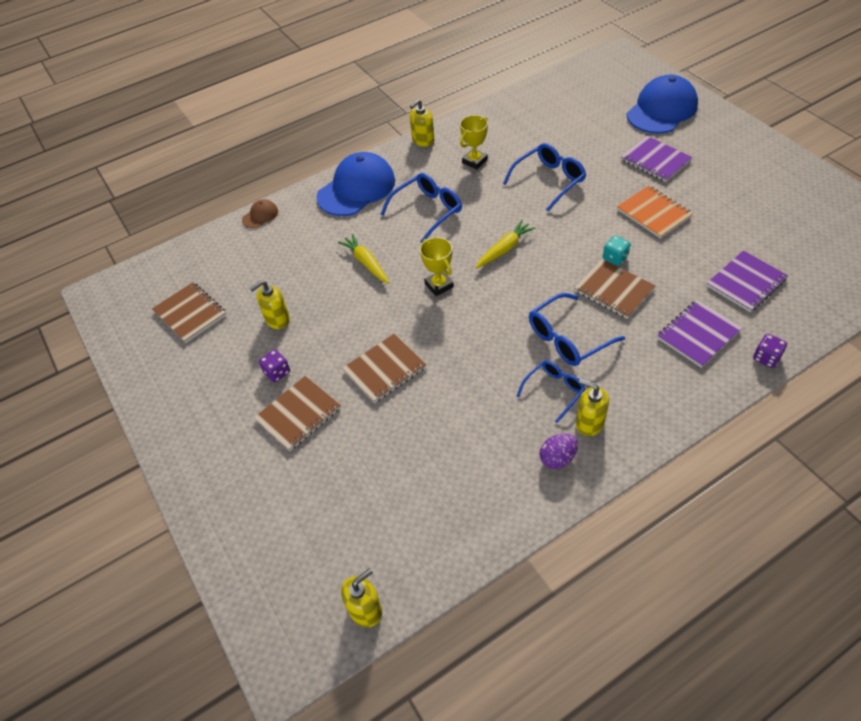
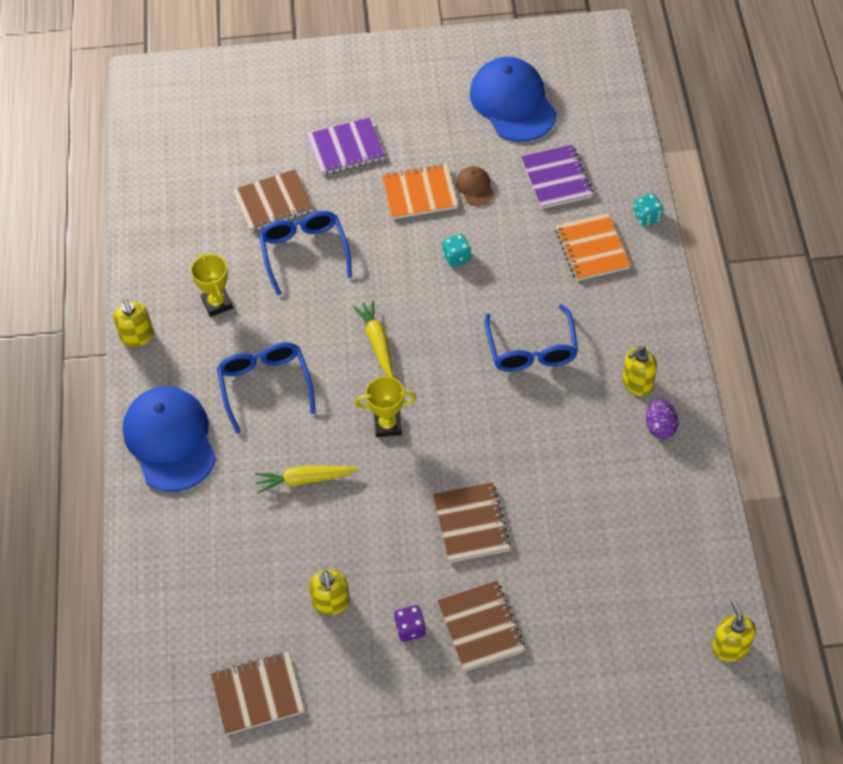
camera: 65 degrees left, 5 degrees up
(260, 215) = (138, 562): brown cap -> brown cap (475, 187)
(553, 391) = (586, 393): blue glasses -> none
(613, 290) = (497, 281): brown notebook -> brown notebook (273, 202)
(662, 110) = (272, 97): blue cap -> blue cap (513, 103)
(698, 335) = (592, 249): purple notebook -> orange notebook
(766, 358) = (647, 217): purple dice -> turquoise dice

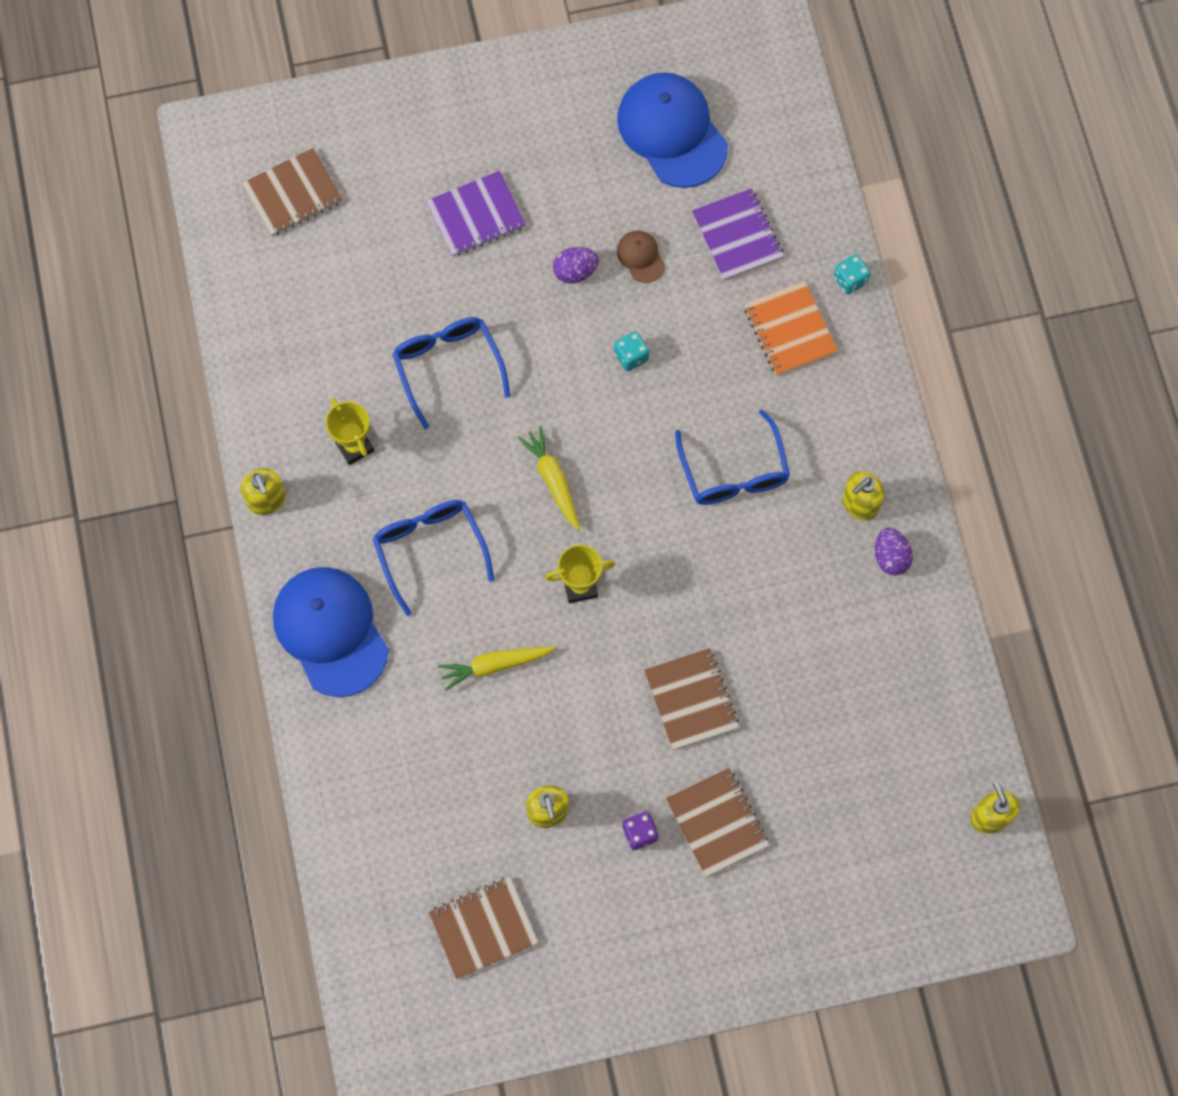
camera: 10 degrees left, 15 degrees up
(273, 202) = (399, 301): brown notebook -> brown notebook (293, 194)
(420, 193) = (575, 272): orange notebook -> purple egg

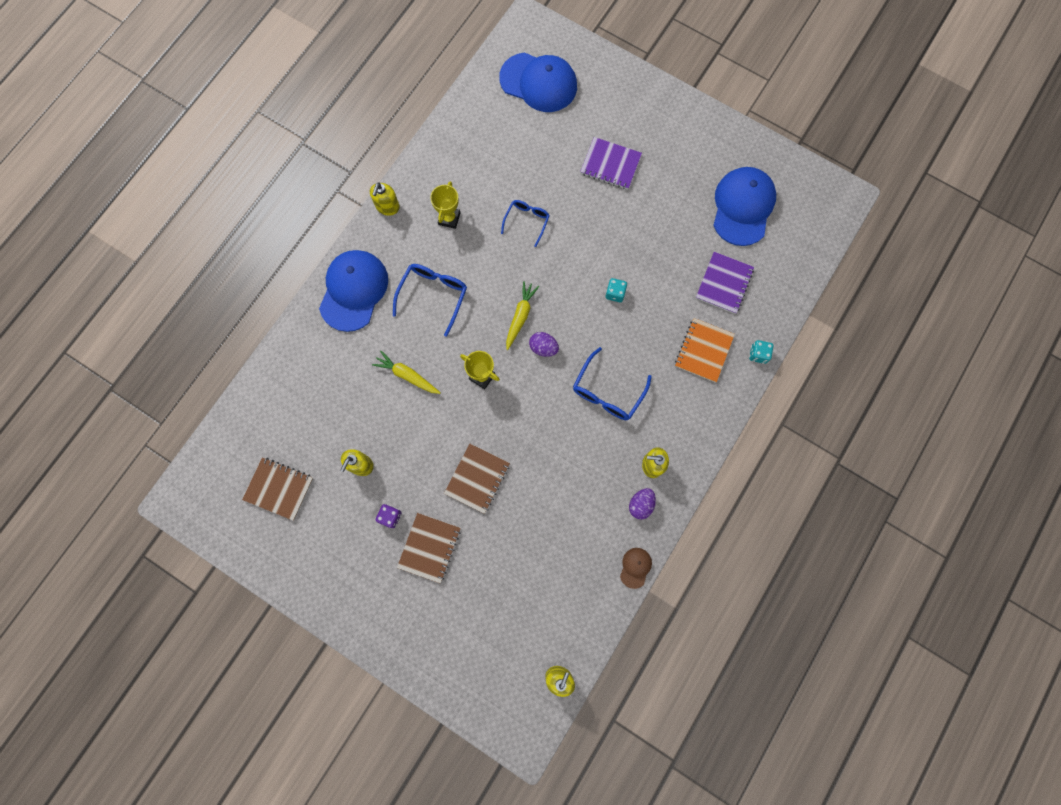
camera: 45 degrees right, 5 degrees up
(293, 194) = (538, 83): brown notebook -> blue cap
(448, 368) = (526, 222): blue glasses -> blue glasses, size x0.66
(575, 272) = (629, 231): purple egg -> purple egg (543, 348)
(640, 257) = (667, 252): brown cap -> brown cap (635, 567)

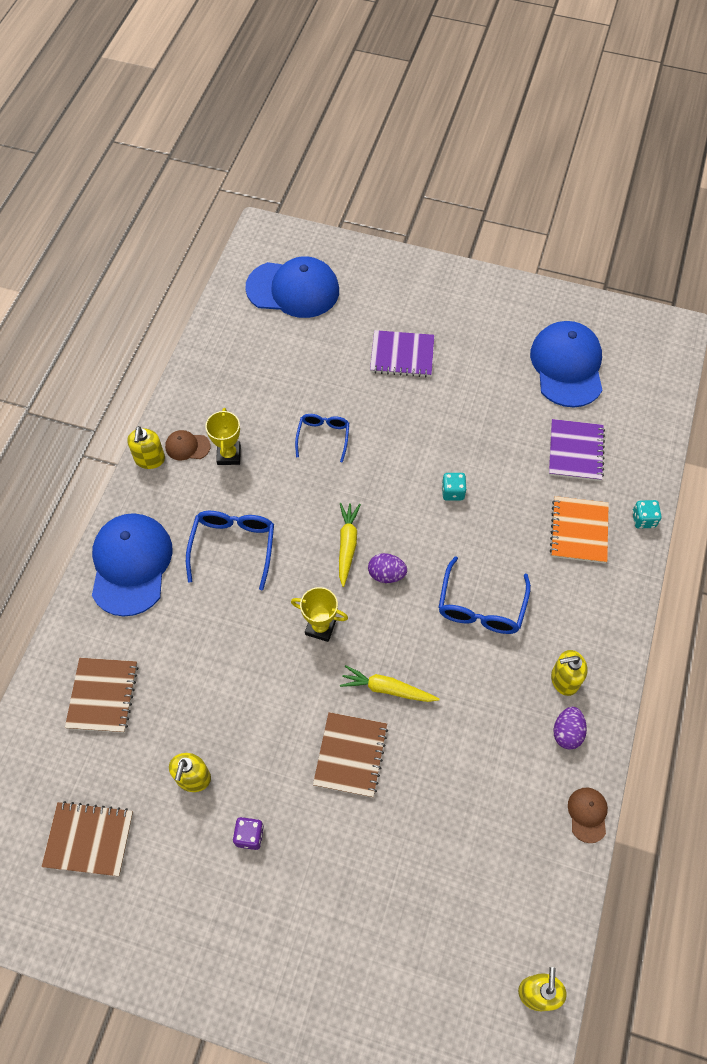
camera: 15 degrees left, 15 degrees down
(407, 375) = (225, 649): yellow carrot -> yellow carrot (387, 689)
(419, 203) = (187, 446): none -> brown cap
(429, 547) = (313, 863): brown notebook -> brown notebook (103, 696)

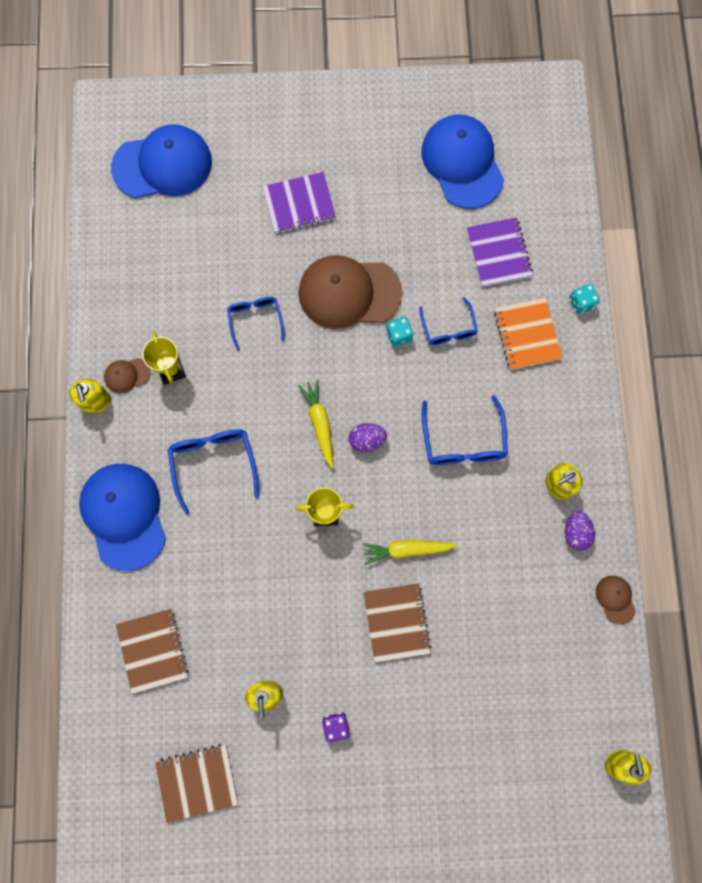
camera: 20 degrees left, 15 degrees up
(419, 441) = (349, 293): none -> brown cap
(503, 501) = (448, 328): none -> blue glasses

